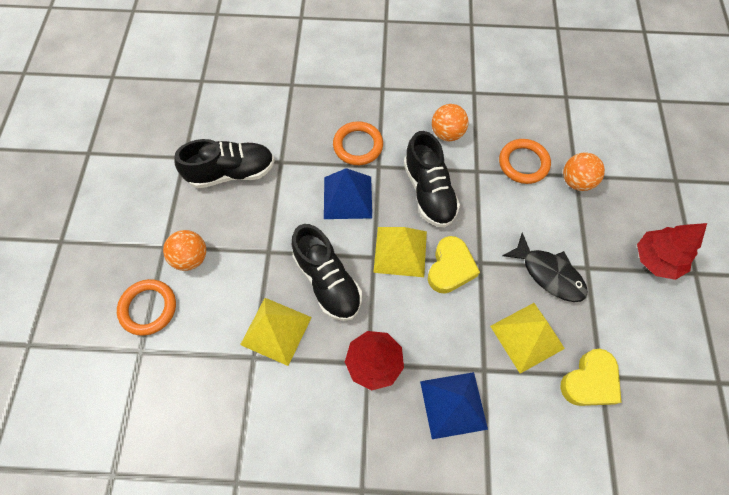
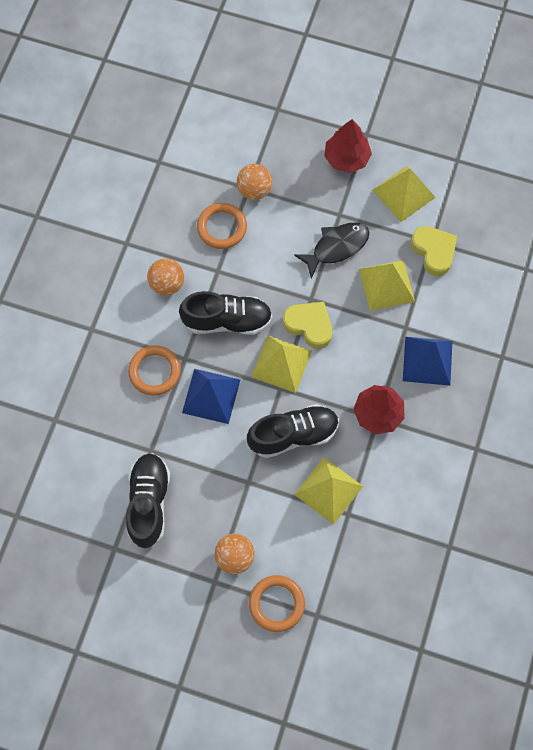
camera: 75 degrees left, 5 degrees up
(645, 330) = (403, 193): none -> yellow pyramid

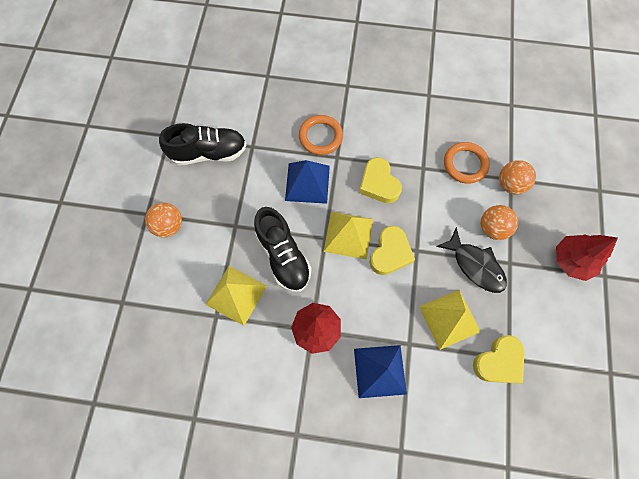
camera: 80 degrees right, 0 degrees up
(167, 284) = (400, 131): orange ball -> orange ball (492, 228)
(227, 320) = (379, 184): black shoe -> yellow heart
(276, 604) = (130, 266): orange ring -> none
(403, 193) = (553, 322): yellow pyramid -> none

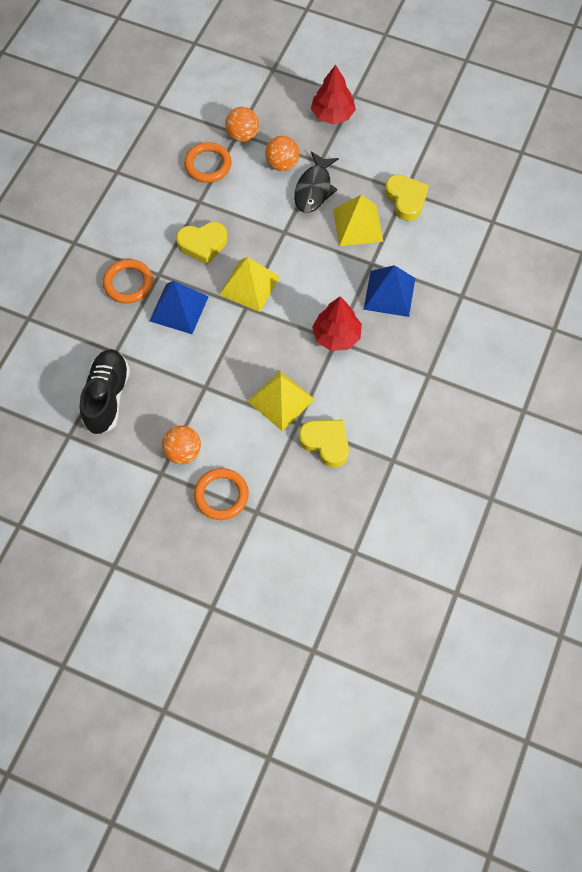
camera: 75 degrees left, 5 degrees down
(133, 268) = (221, 495): none -> orange ring
(283, 256) = (253, 348): black shoe -> none
(390, 253) = (280, 254): yellow heart -> yellow heart (326, 443)
(475, 265) = (314, 189): black fish -> black fish turned 135 degrees clockwise

